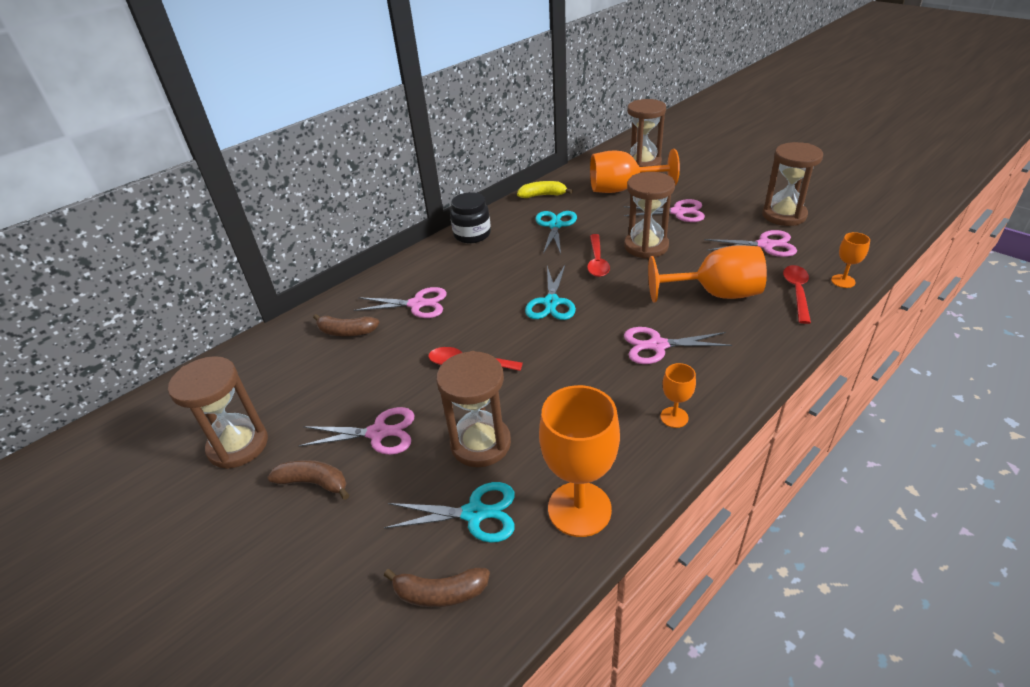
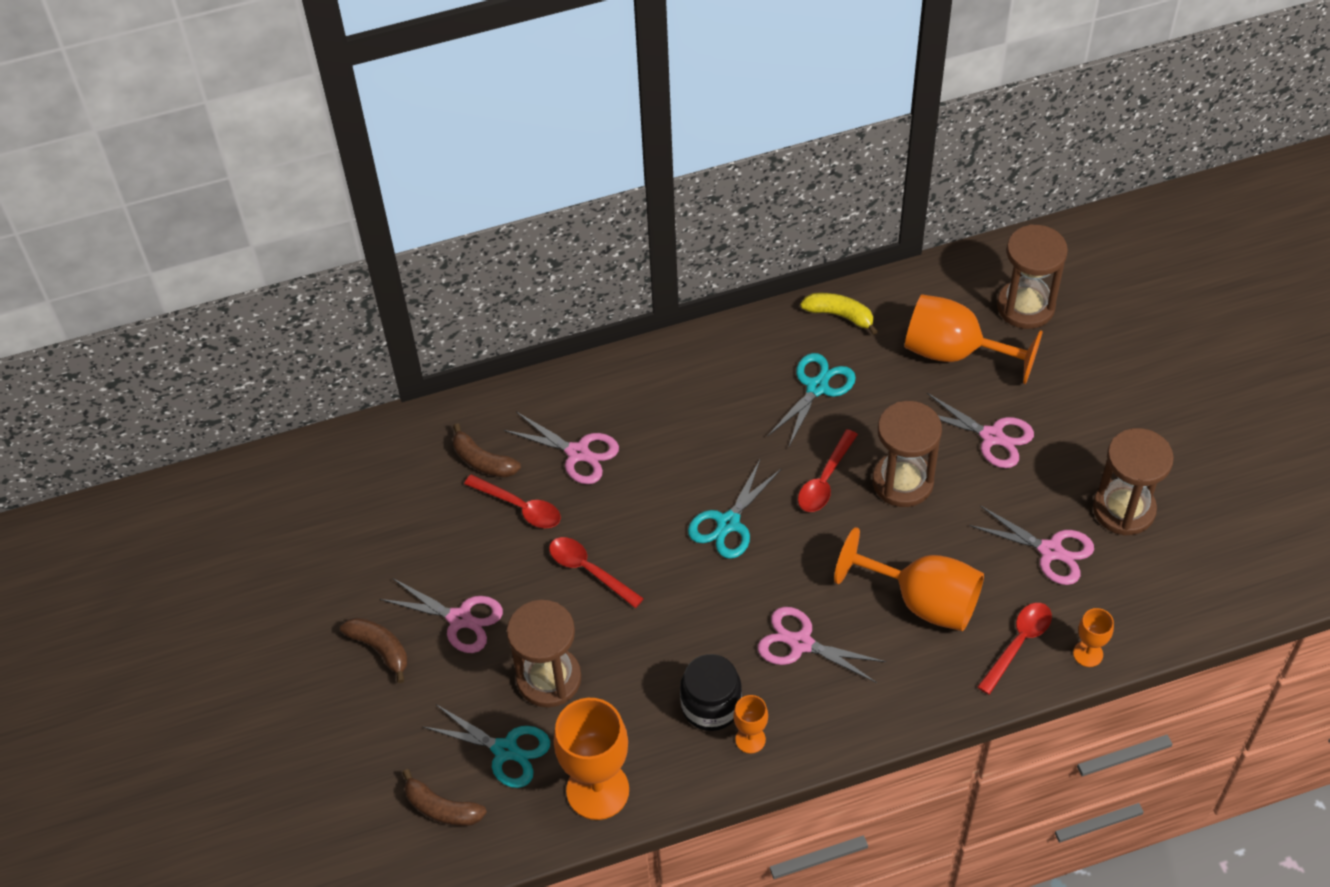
camera: 25 degrees right, 15 degrees up
(238, 445) = (325, 570): brown hourglass -> none
(391, 347) = (520, 507): none -> red spoon
(472, 234) = (703, 355): black jar -> black jar (711, 705)

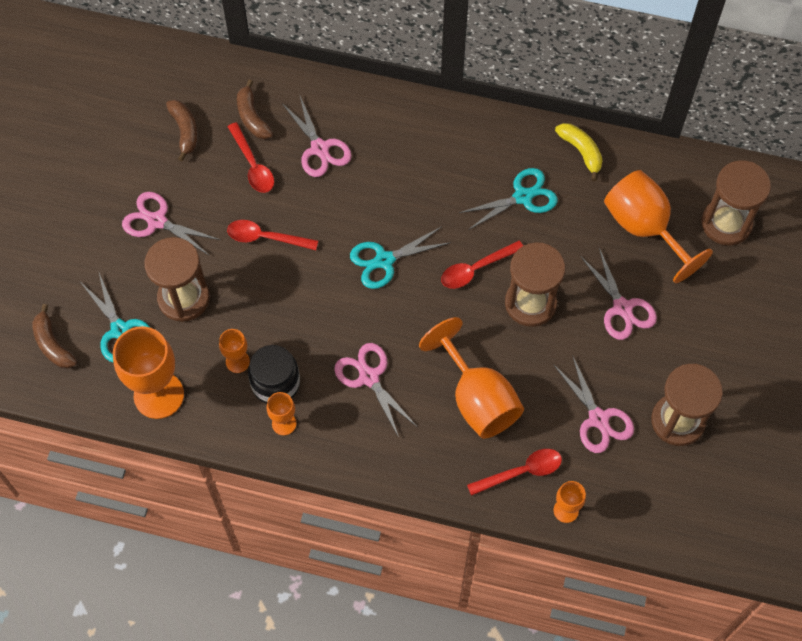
camera: 30 degrees right, 10 degrees up
(380, 649) = (92, 211): brown banana -> brown banana (185, 131)
(460, 619) = (157, 221): pink scissors -> pink scissors turned 150 degrees clockwise
(588, 570) = (265, 237): red spoon -> red spoon turned 60 degrees counterclockwise
(655, 708) = (237, 361): none -> orange goblet

